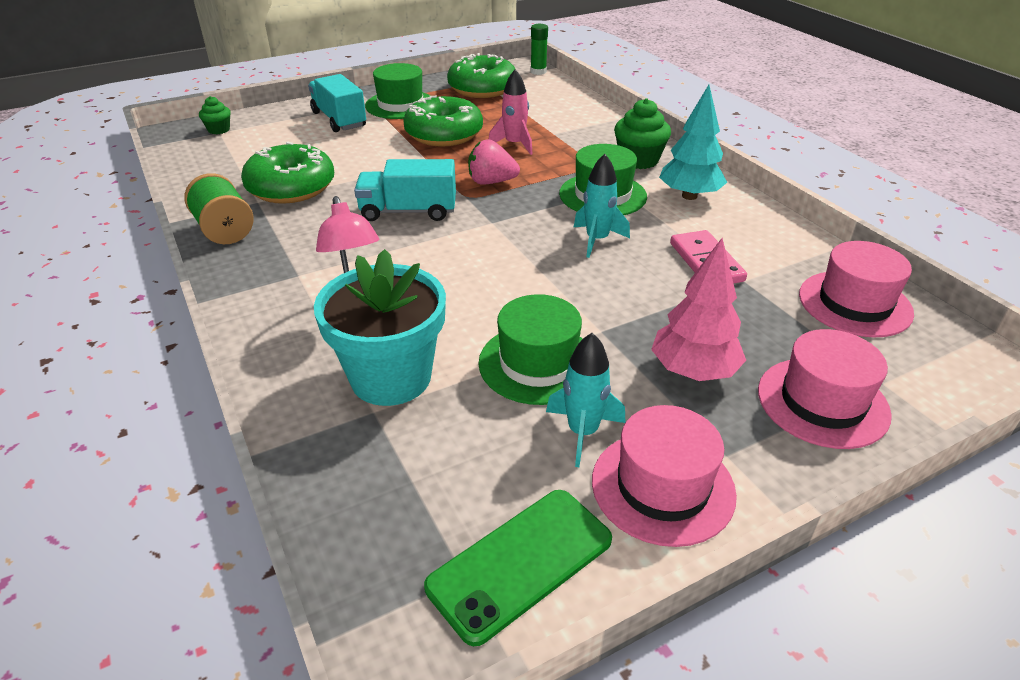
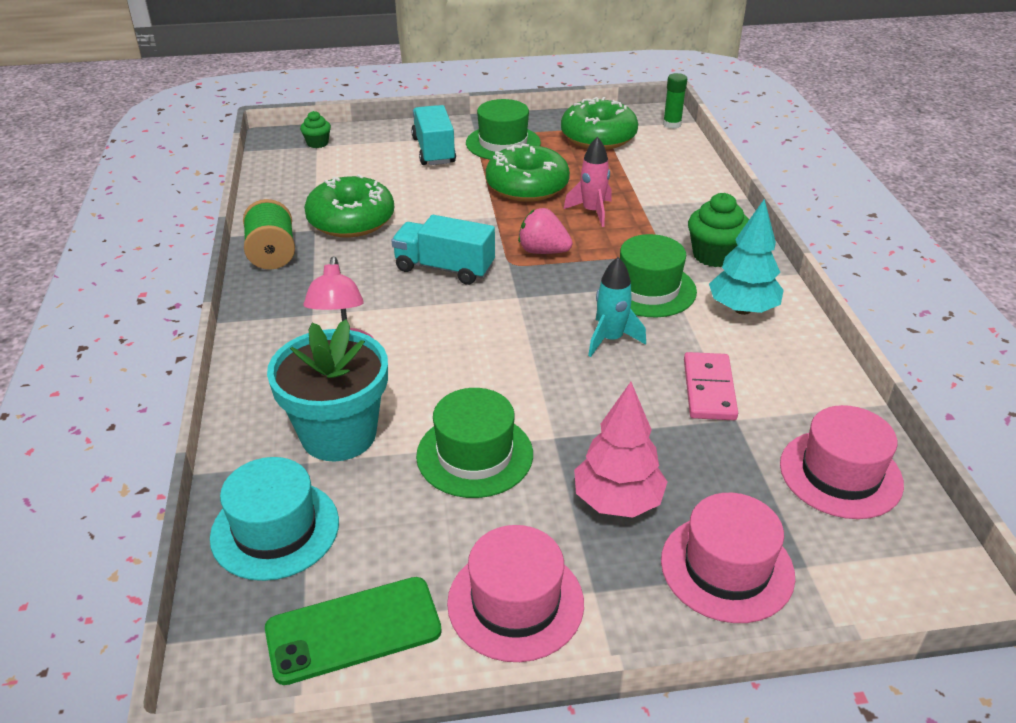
camera: 20 degrees right, 0 degrees up
(376, 486) = (275, 529): none -> turquoise hat
(582, 432) = (475, 531): turquoise rocket -> none

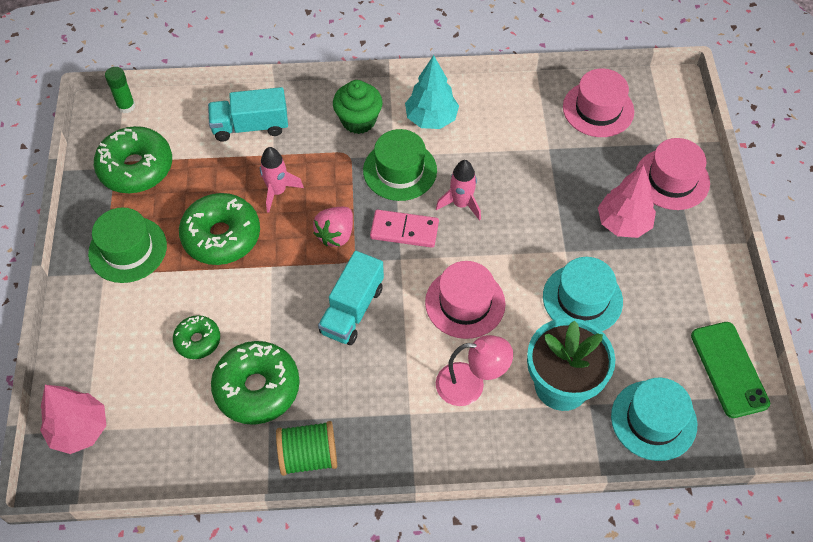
camera: 85 degrees left, 20 degrees up
(317, 143) = (79, 430): green cupcake -> pink tree
(404, 185) = (198, 341): none -> green donut
(433, 151) = (128, 313): turquoise truck -> turquoise truck (250, 126)
(474, 455) = (582, 299): green hat -> turquoise hat
(515, 602) = (703, 284): pink hat -> pink hat (465, 303)
(610, 339) = (461, 204): turquoise rocket -> pink rocket
(709, 389) = (519, 156): pink domino -> pink domino (404, 230)

